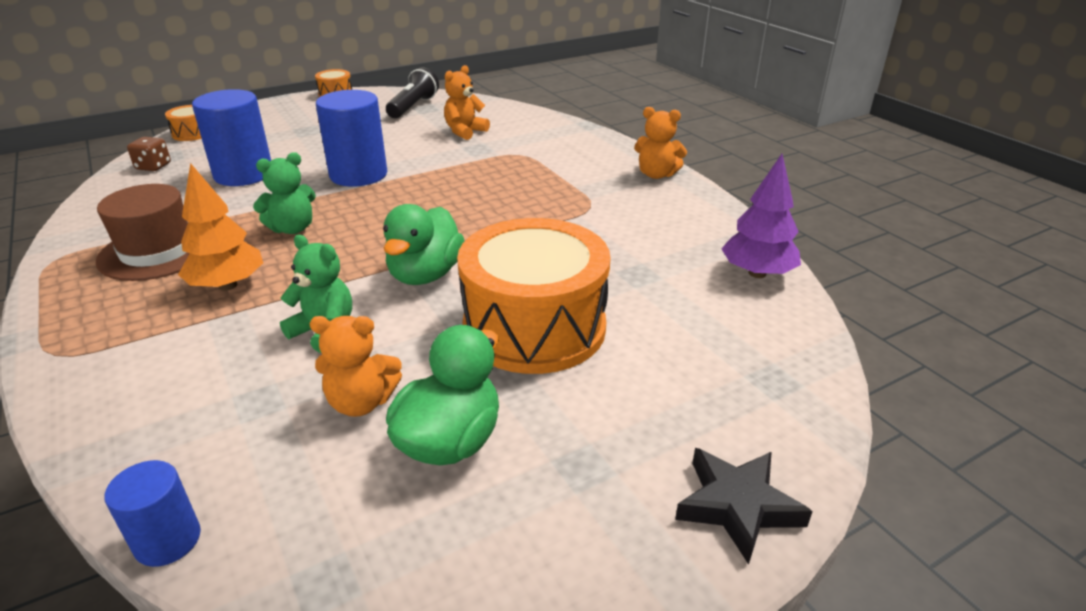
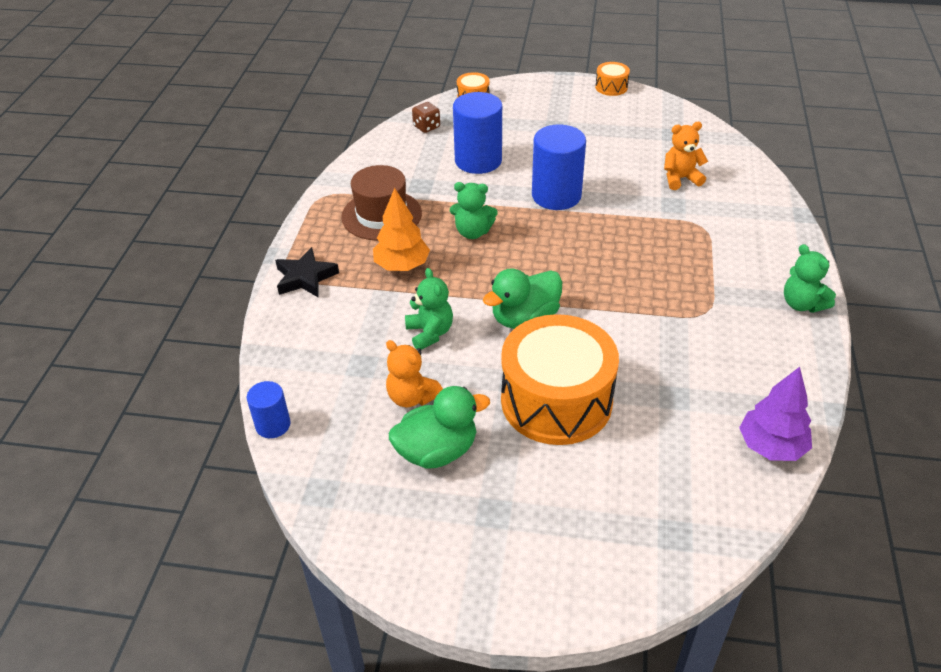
camera: 40 degrees right, 10 degrees up
(413, 107) = (663, 128): black flashlight -> none
(656, 174) = (802, 304): orange teddy bear -> green teddy bear
(737, 506) = (554, 591): black star -> black star (305, 277)

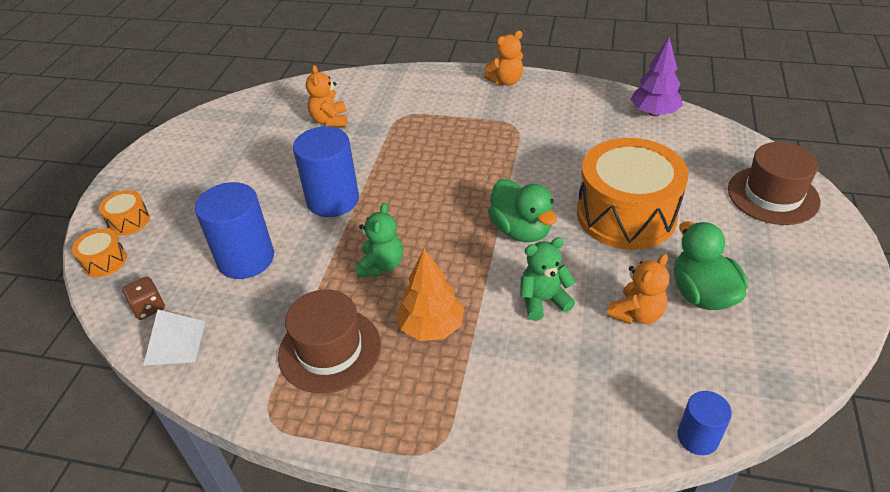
camera: 85 degrees left, 0 degrees up
(305, 277) = (443, 426): black star -> none
(393, 144) = (175, 343): none -> white pyramid
(609, 550) = (773, 195): none -> brown hat
(611, 87) = (148, 149): orange drum -> orange drum (129, 221)
(802, 304) = (506, 81): green teddy bear -> orange teddy bear

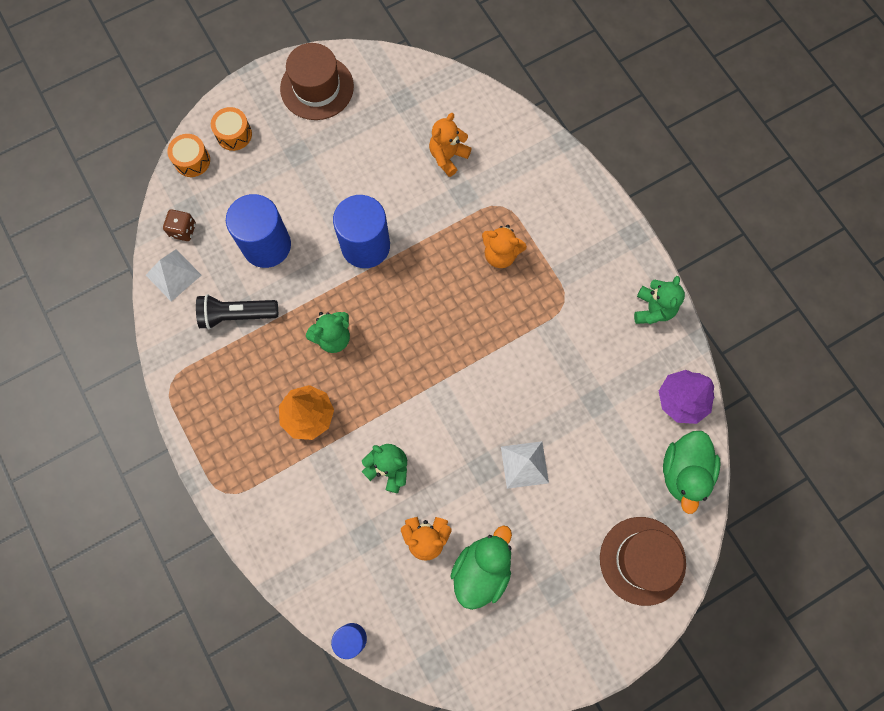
camera: 45 degrees right, 30 degrees up
(275, 319) = (237, 315): none -> black flashlight
(329, 350) = (241, 370): brown hat -> brown hat (317, 87)
(506, 81) = (622, 245): orange teddy bear -> orange teddy bear (500, 254)
(521, 230) = (444, 402): green duck -> green duck (684, 472)
(570, 91) = (653, 309): none -> green teddy bear
(626, 214) = (524, 464): orange drum -> white pyramid

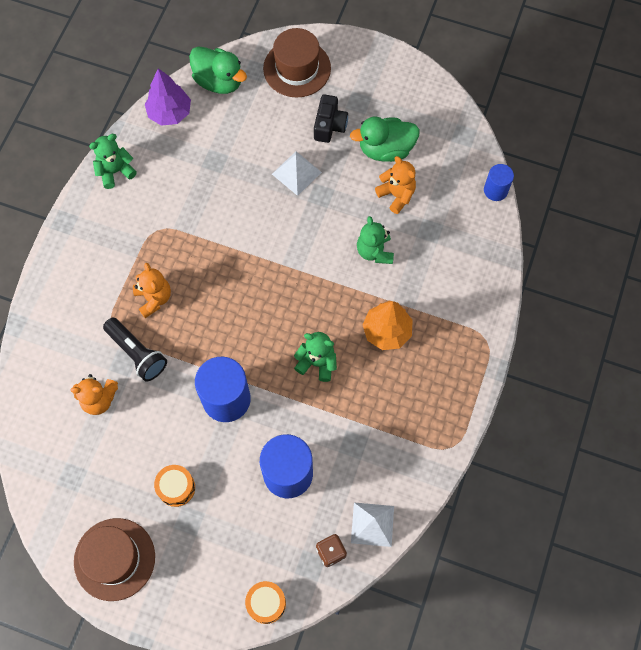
camera: 130 degrees left, 5 degrees down
(234, 134) = (214, 590): orange drum -> orange drum (176, 487)
(237, 315) = (361, 446): black flashlight -> black flashlight (137, 353)
(551, 538) = (329, 125): none -> black camera
(684, 472) = (219, 81): green duck -> green duck turned 60 degrees clockwise

